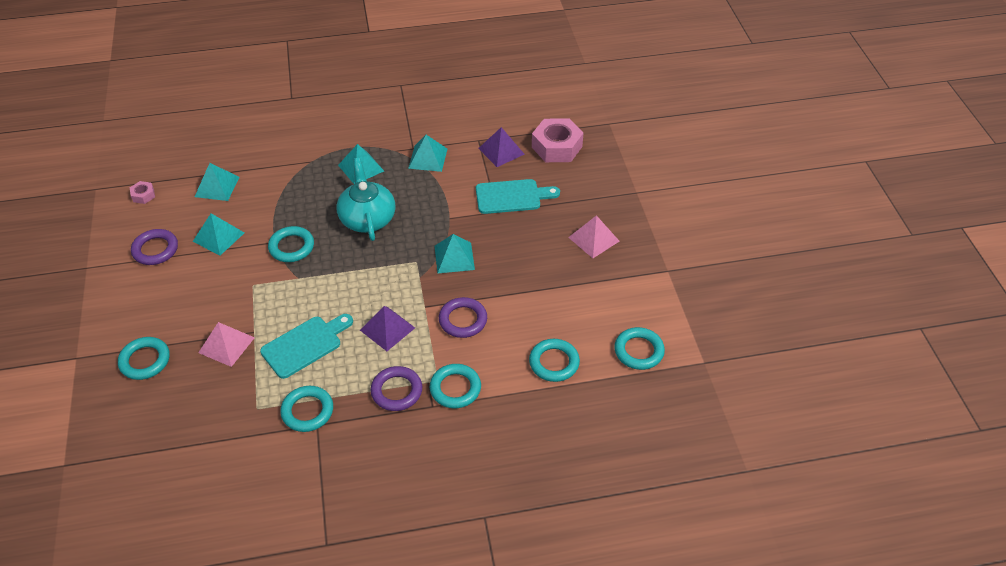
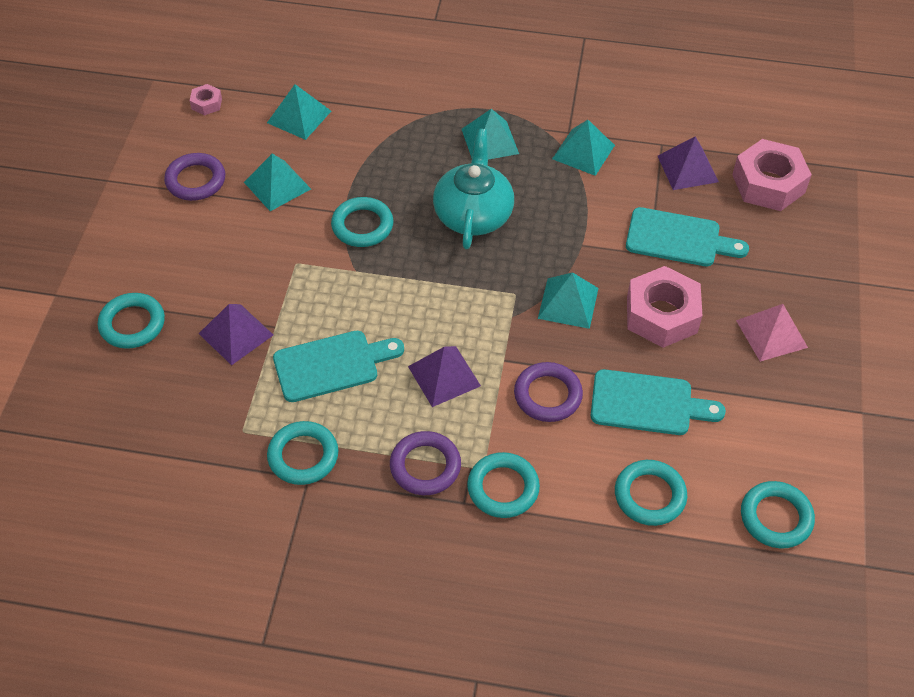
camera: 20 degrees right, 5 degrees up
(226, 345) = (236, 334): pink pyramid -> purple pyramid
(519, 247) = (661, 315): none -> pink nut
(531, 305) = (648, 403): none -> turquoise cutting board

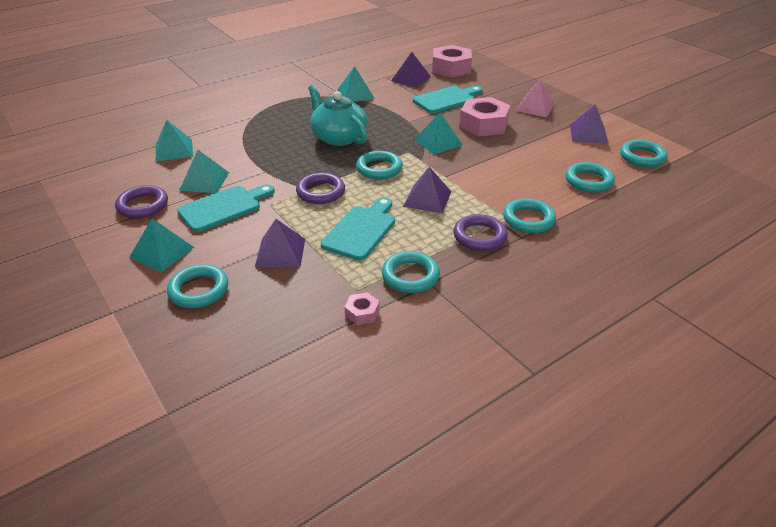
camera: 45 degrees left, 15 degrees down
(206, 103) = (99, 172): pink nut -> pink nut (362, 313)
(362, 226) = (285, 170): turquoise ring -> turquoise ring (379, 169)
(490, 141) = (303, 110): turquoise pyramid -> turquoise pyramid (162, 252)
(547, 395) = (486, 176): purple ring -> purple ring (320, 192)
(648, 403) = (531, 153): turquoise cutting board -> turquoise cutting board (223, 207)
(769, 429) = (588, 134): none -> purple pyramid

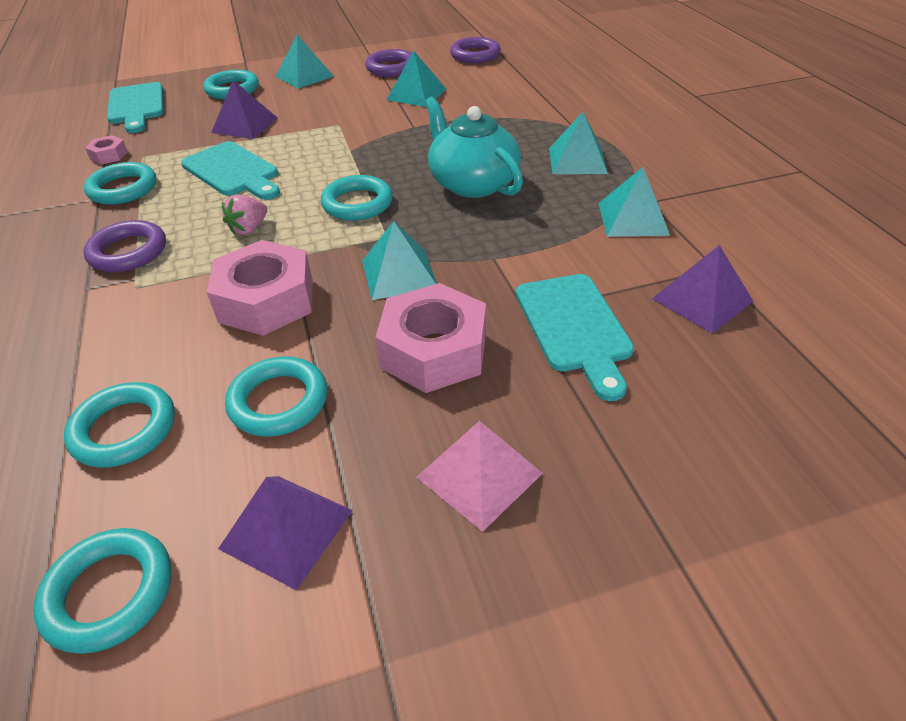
camera: 110 degrees right, 5 degrees up
(174, 150) = (500, 80): turquoise pyramid -> turquoise pyramid (577, 160)
(223, 207) = (353, 102): turquoise cutting board -> turquoise cutting board (136, 106)
(320, 192) = (335, 155): purple ring -> purple ring (475, 55)
(338, 137) = (472, 183): turquoise teapot -> turquoise teapot turned 105 degrees counterclockwise
(427, 199) = (249, 229): purple pyramid -> pink strawberry
(451, 68) = (767, 383): pink nut -> pink nut (266, 300)
(528, 219) = (110, 307): turquoise ring -> turquoise ring (279, 401)

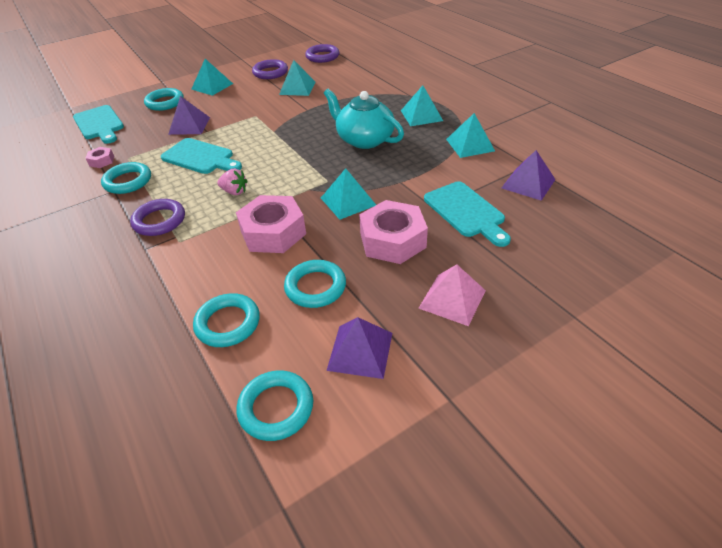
camera: 15 degrees left, 0 degrees up
(249, 229) = (234, 192): pink strawberry -> pink strawberry turned 90 degrees counterclockwise
(357, 203) = (297, 164): turquoise ring -> none

